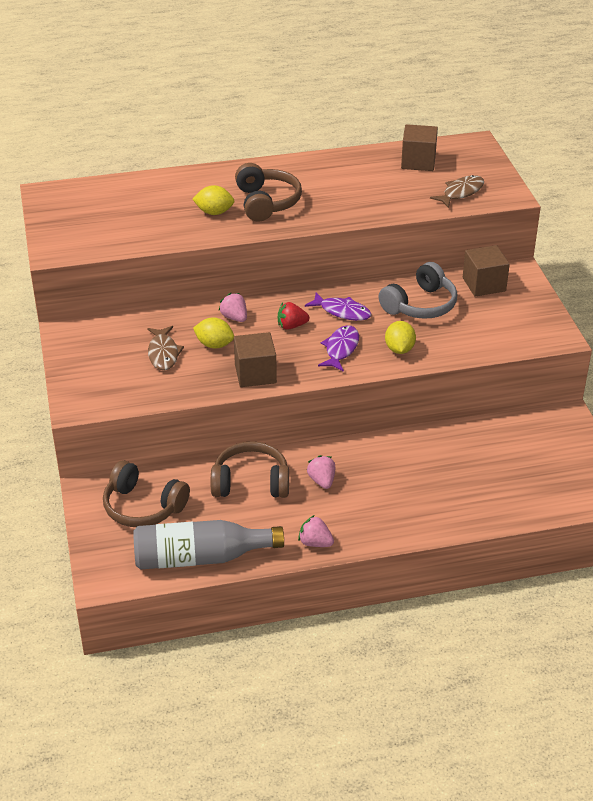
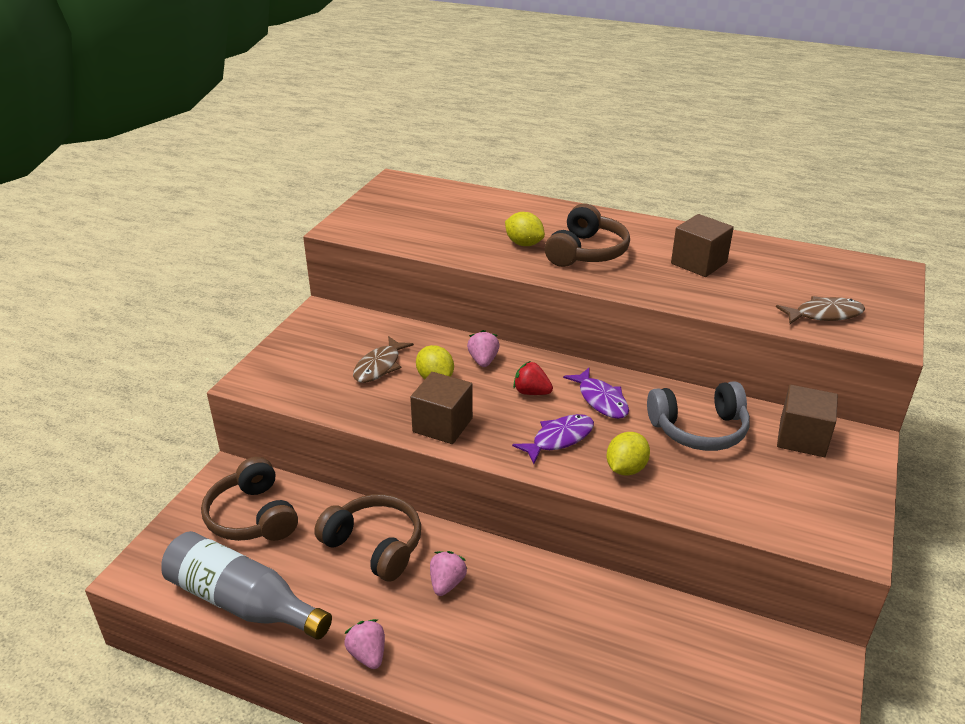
camera: 35 degrees right, 5 degrees down
(418, 162) = (800, 267): brown cube -> brown cube (698, 263)

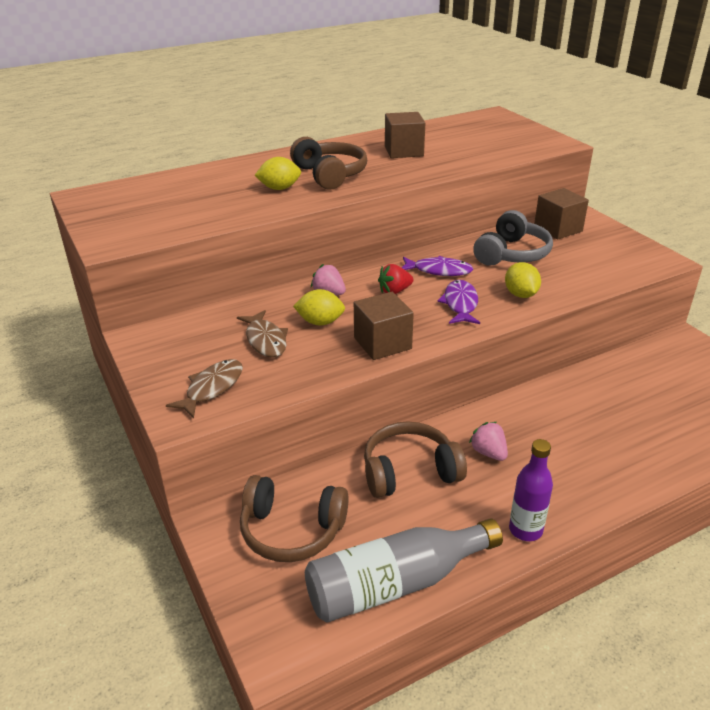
camera: 50 degrees left, 0 degrees up
(368, 654) = (525, 530): pink strawberry -> purple bottle
(824, 314) = (513, 146): brown fish -> brown fish (212, 388)

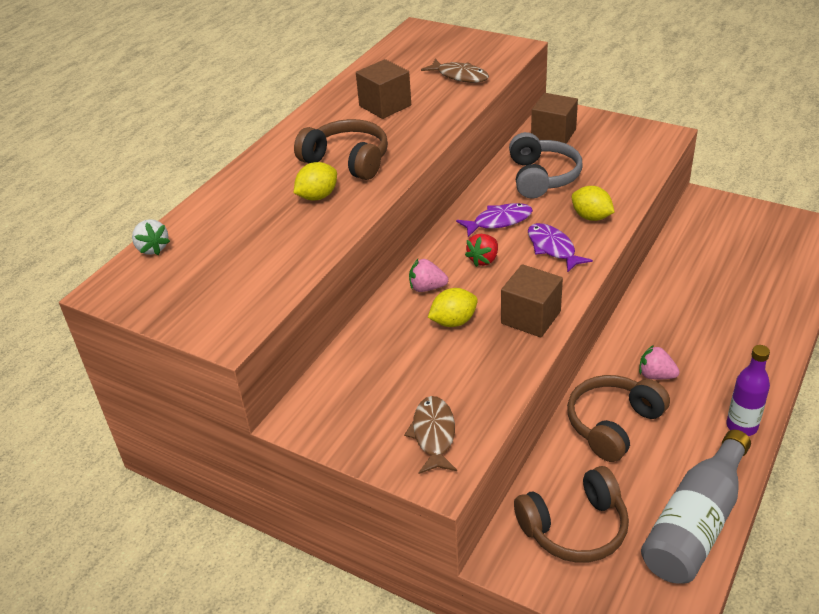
camera: 30 degrees left, 5 degrees up
(138, 183) = (152, 248): none -> white strawberry
(265, 340) = (425, 363): brown fish -> brown fish (460, 76)

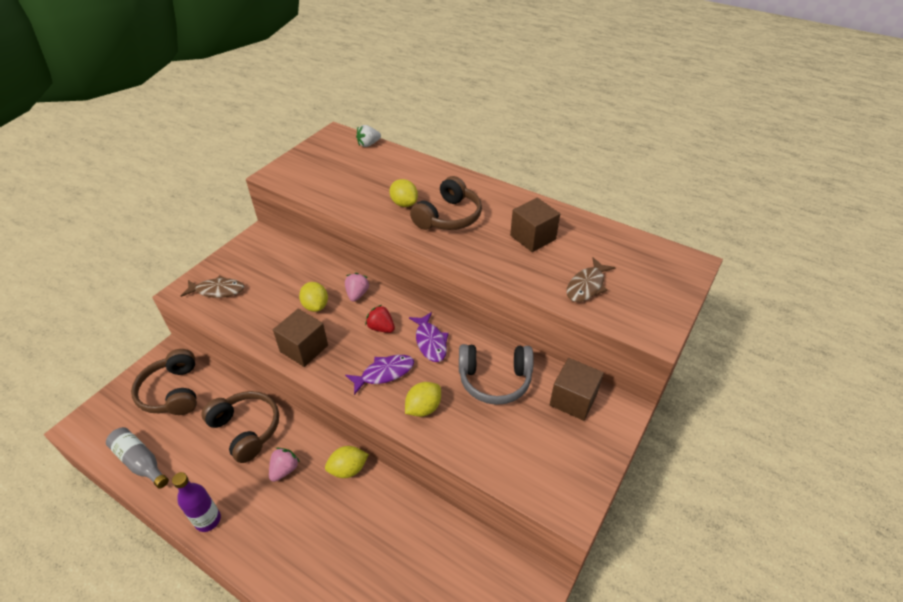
camera: 90 degrees right, 5 degrees up
(637, 324) = (348, 469): none -> yellow lemon
(695, 523) = (140, 462): grey bottle -> grey bottle, size x0.62

